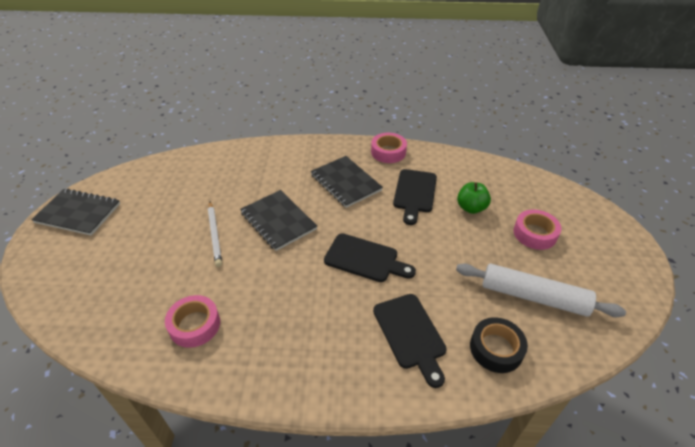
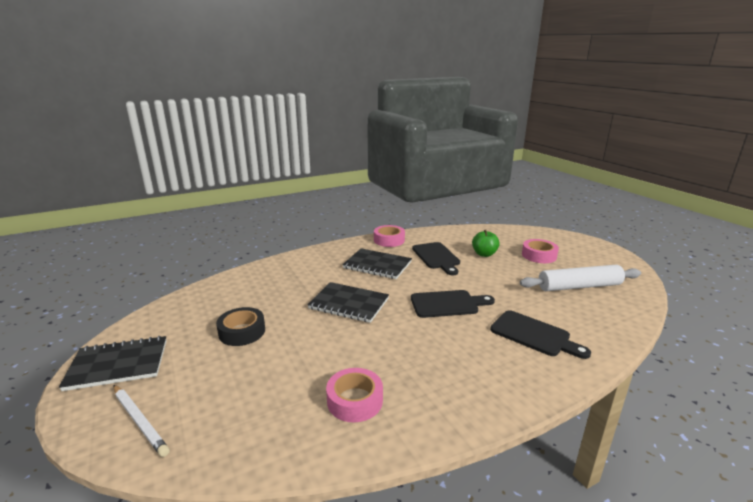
camera: 30 degrees left, 20 degrees down
(215, 235) = (299, 331): white pencil -> white pencil (139, 421)
(496, 349) = (594, 321): black tape -> black tape (242, 332)

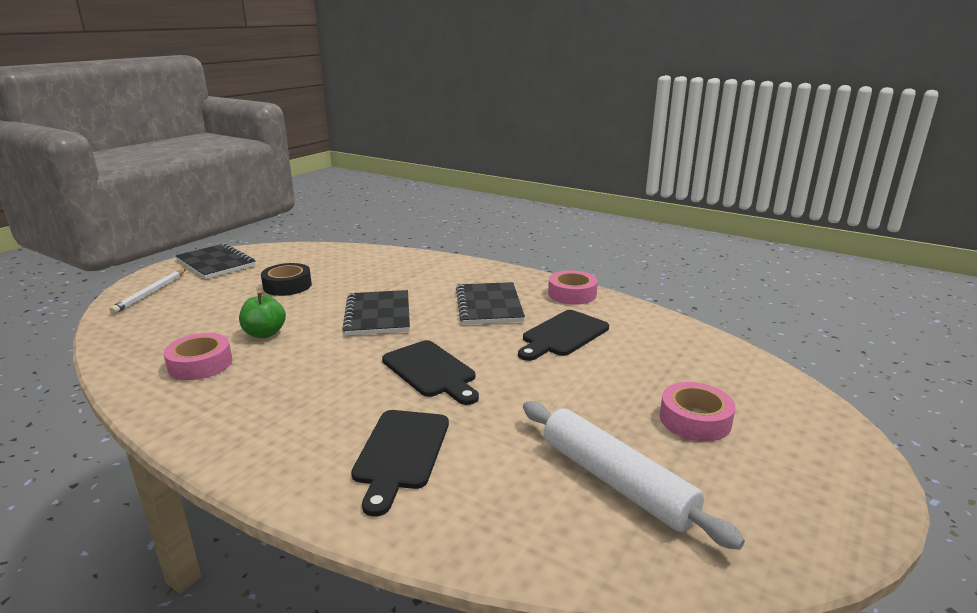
camera: 60 degrees right, 0 degrees up
(484, 254) = (625, 368): green apple -> green apple (264, 333)

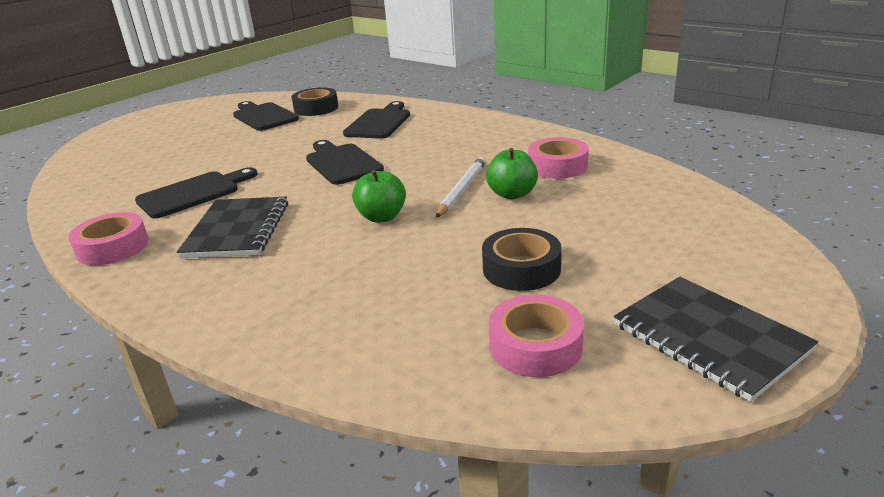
camera: 170 degrees left, 5 degrees up
(150, 293) = (738, 256): white pencil -> white pencil (462, 189)
(378, 315) = (381, 217): black notebook -> green apple
(533, 509) = (316, 108): none -> black tape
(615, 481) = (263, 116): white rolling pin -> black cutting board
(695, 420) = (178, 139): pink tape -> pink tape (535, 346)

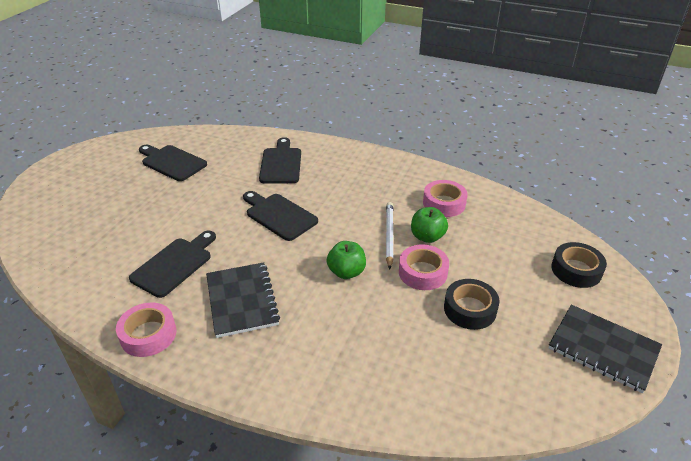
camera: 20 degrees left, 10 degrees up
(316, 108) = (214, 148): black tape -> black tape (576, 270)
(535, 346) = (511, 374): pink tape -> pink tape (422, 272)

